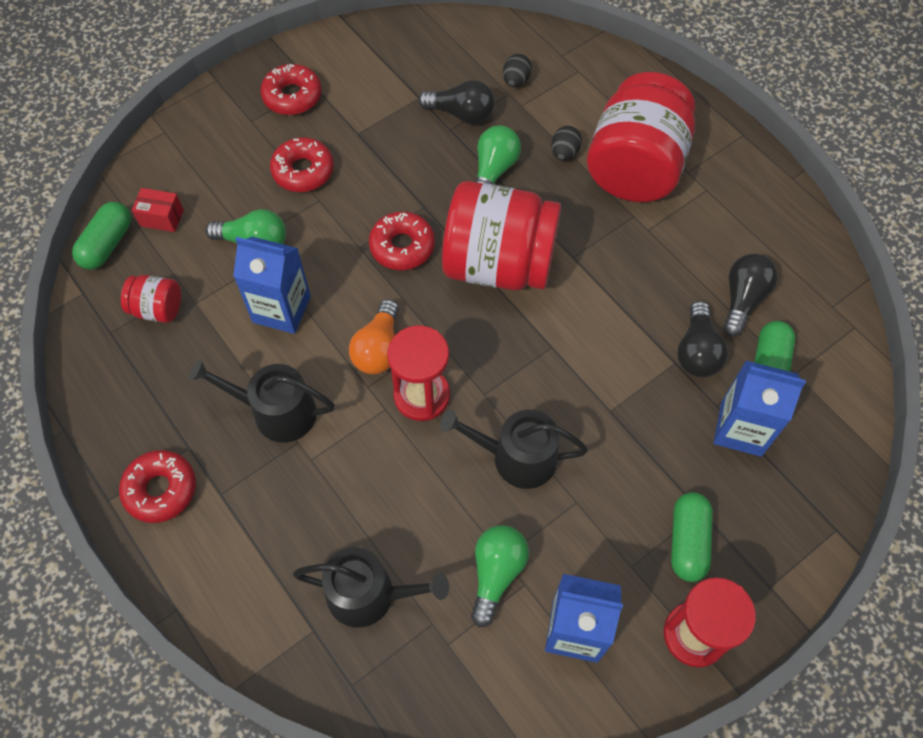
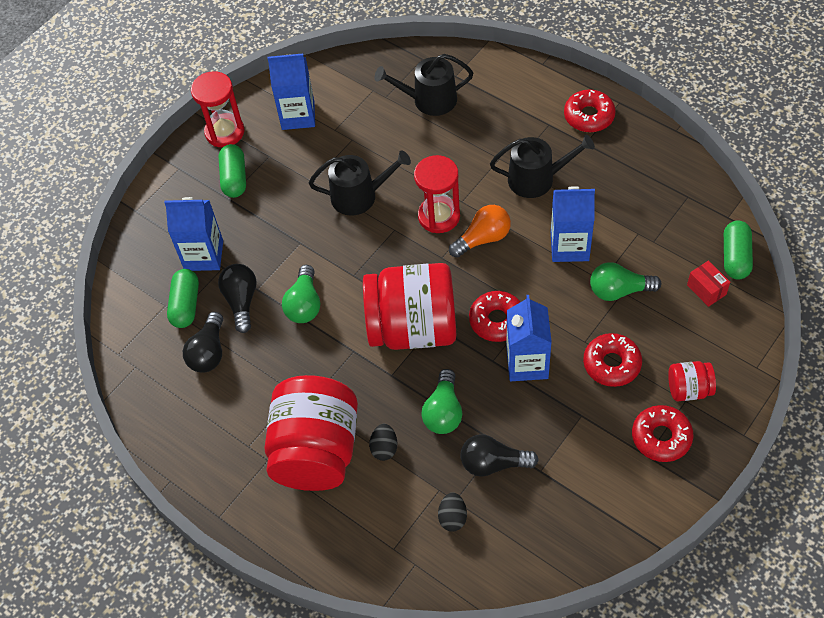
camera: 170 degrees right, 5 degrees down
(158, 309) = (663, 221): red jar -> red jar (688, 389)
(162, 218) = (706, 290): red box -> red box turned 60 degrees clockwise
(378, 349) = (483, 238): orange light bulb -> orange light bulb turned 60 degrees clockwise
(389, 194) = (527, 363): none -> blue carton
(496, 573) = (354, 130): green light bulb -> green light bulb (304, 304)

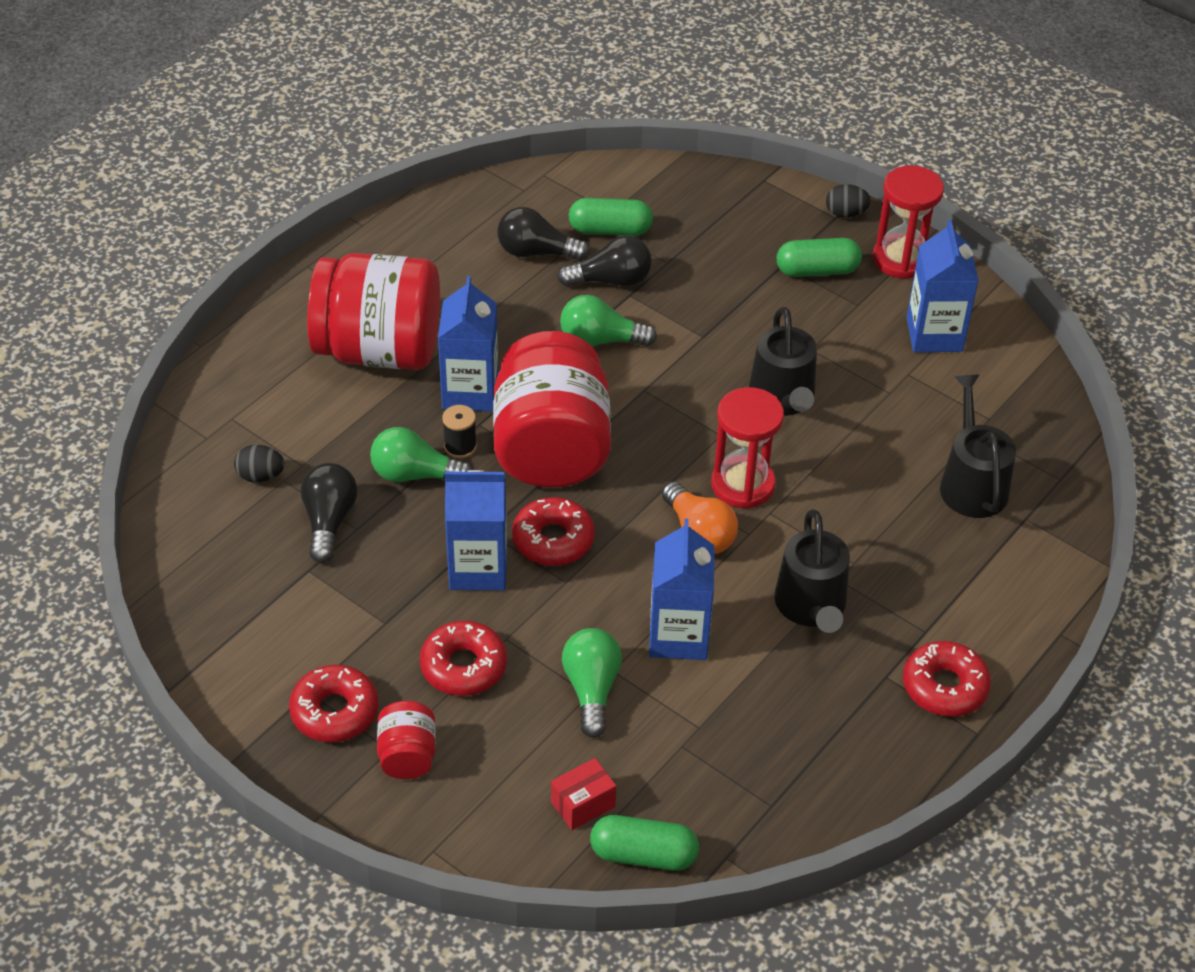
camera: 85 degrees right, 10 degrees down
(204, 255) = (687, 244): blue carton -> blue carton (470, 392)
(384, 448) = (371, 414): black egg -> black egg (845, 213)
(414, 385) = (460, 446): none -> black spool

